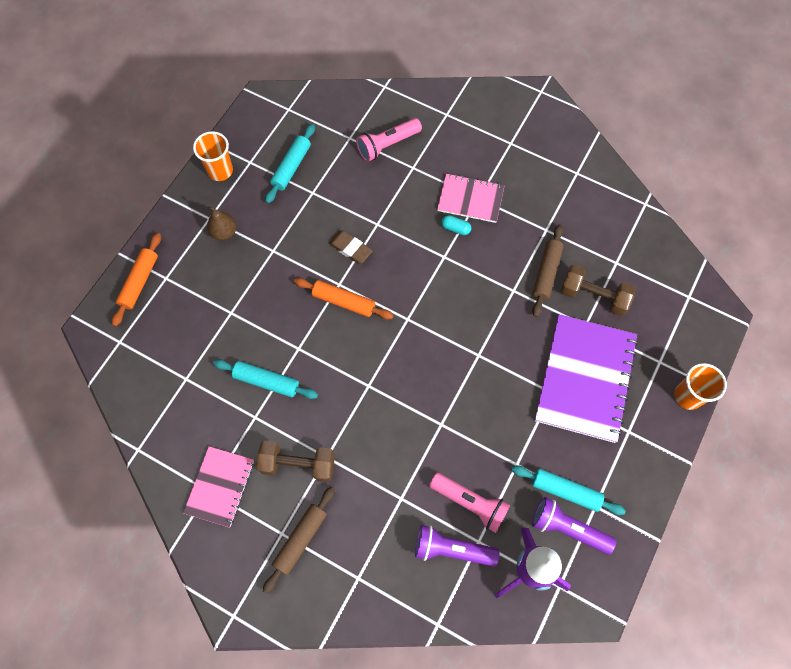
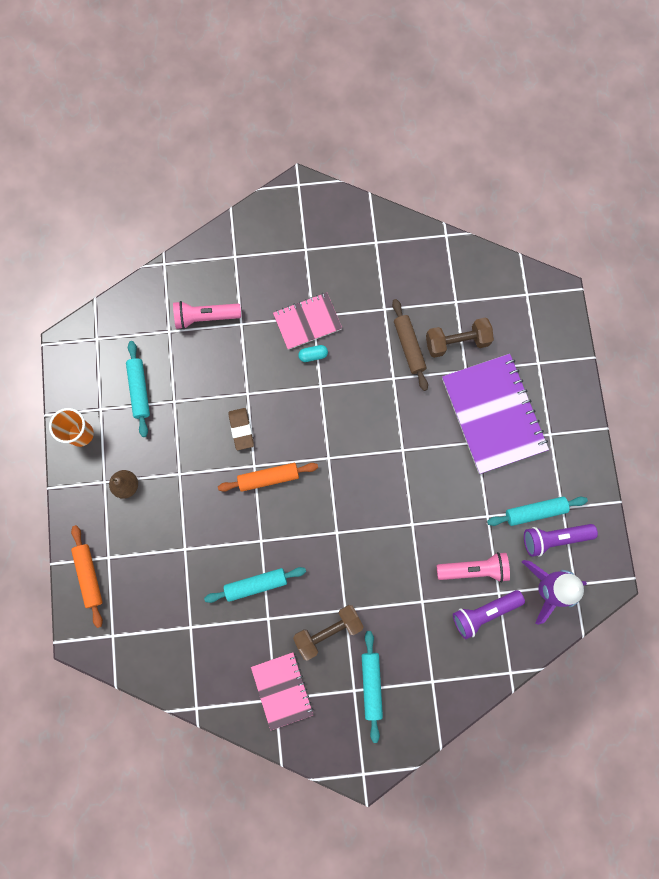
camera: 35 degrees left, 10 degrees up
(301, 539) = (371, 684): brown rolling pin -> turquoise rolling pin
(350, 248) = (241, 429): brown eraser -> brown eraser turned 75 degrees clockwise
(387, 145) = (205, 317): pink flashlight -> pink flashlight turned 60 degrees clockwise
(688, 396) = (574, 377): orange cup -> none

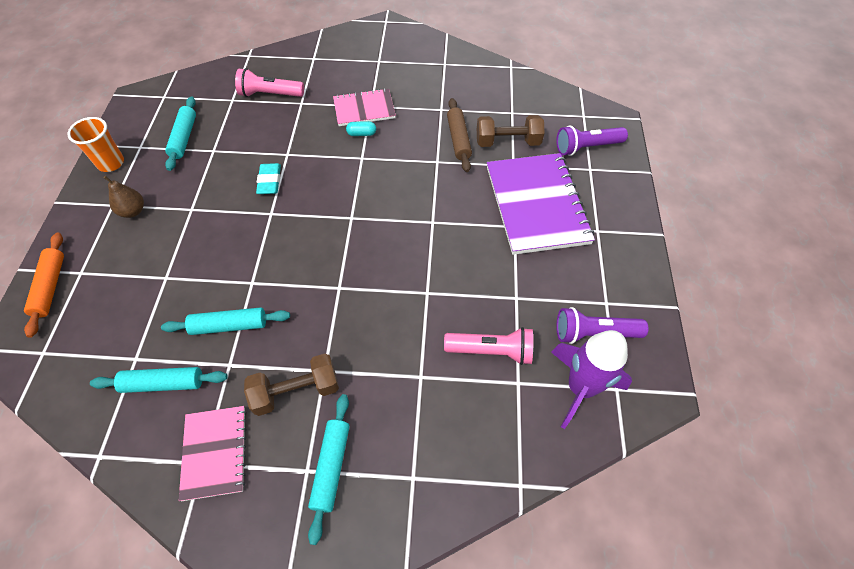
camera: 10 degrees right, 20 degrees down
(241, 429) = (269, 181): brown eraser -> turquoise eraser
(268, 478) = (282, 226): orange rolling pin -> none
(484, 612) = (496, 402): purple flashlight -> purple flashlight (586, 147)
(535, 511) = (573, 302): turquoise rolling pin -> turquoise rolling pin (163, 383)

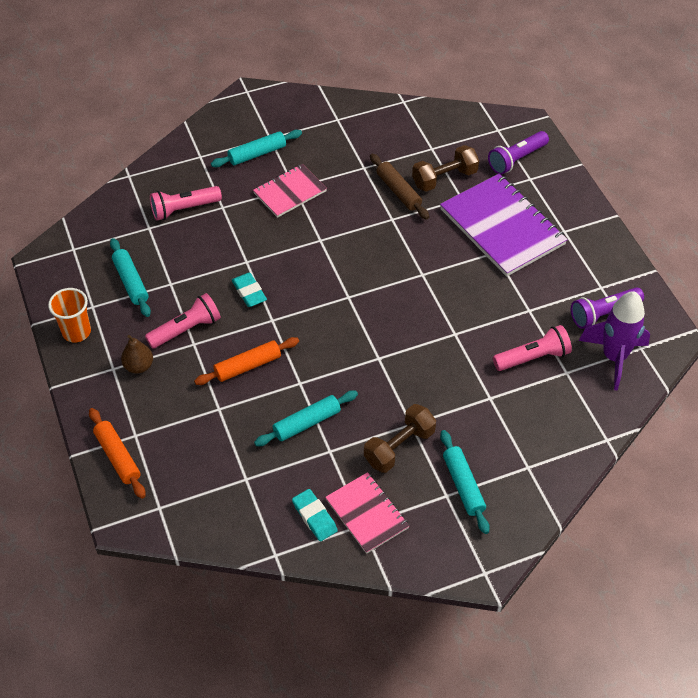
camera: 25 degrees left, 5 degrees down
(163, 383) = (285, 486): turquoise rolling pin -> turquoise rolling pin (257, 154)
(164, 431) = (314, 517): none -> turquoise eraser
(195, 194) = (186, 329): none -> pink flashlight
(219, 247) = (248, 366): none -> orange rolling pin
(361, 134) = (304, 217): turquoise capsule -> none

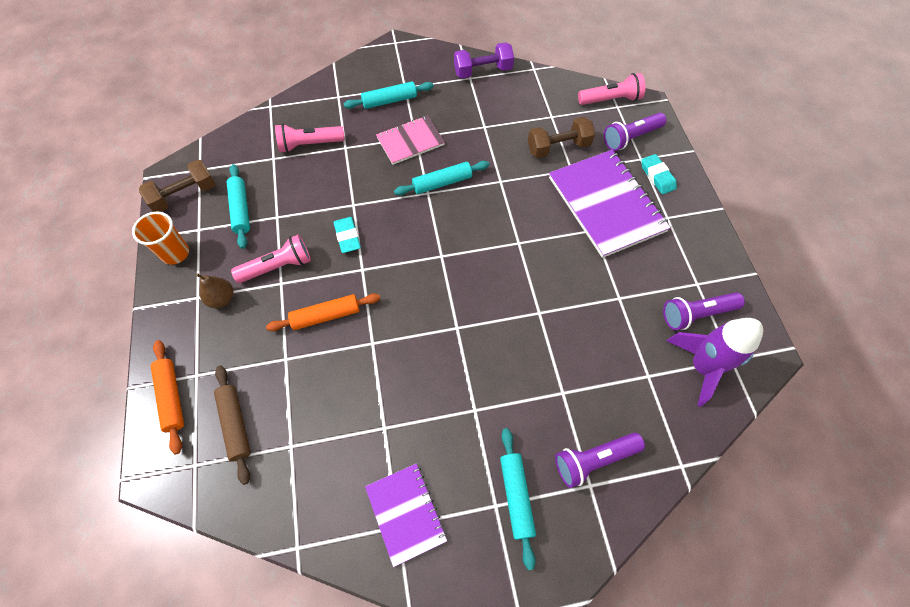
camera: 10 degrees right, 10 degrees up
(307, 423) = (368, 390): turquoise rolling pin -> turquoise rolling pin (442, 183)
(314, 517) = (350, 507): turquoise eraser -> turquoise eraser (657, 176)
(350, 111) = (483, 71): none -> purple dumbbell
(367, 513) = (406, 513): pink notebook -> purple notebook
(398, 191) = (512, 154): brown rolling pin -> brown rolling pin (235, 424)
(399, 447) = (457, 436): brown dumbbell -> brown dumbbell (185, 195)
(527, 446) = (593, 459): none -> purple flashlight
(533, 357) = (615, 353): pink flashlight -> pink flashlight (610, 100)

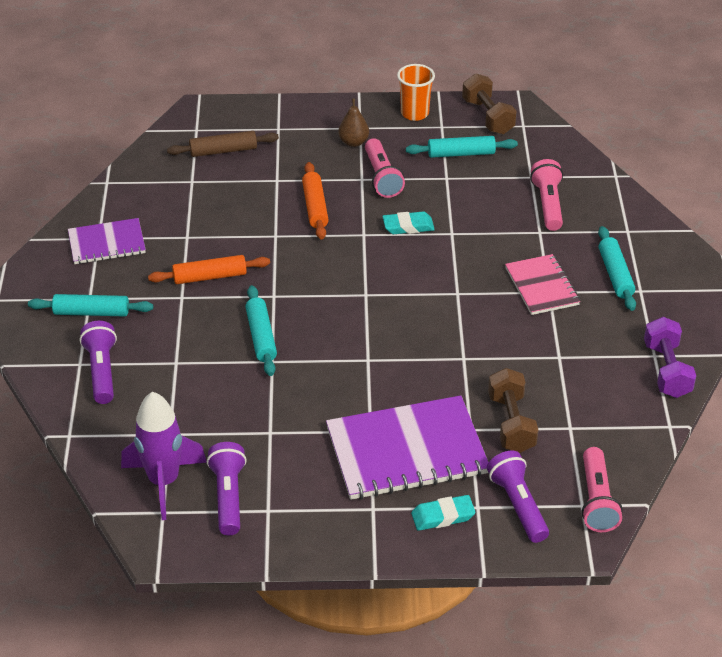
camera: 100 degrees right, 20 degrees down
(171, 397) = (261, 116): orange rolling pin -> orange rolling pin (210, 276)
(442, 183) = (470, 307): turquoise rolling pin -> turquoise rolling pin (261, 337)

